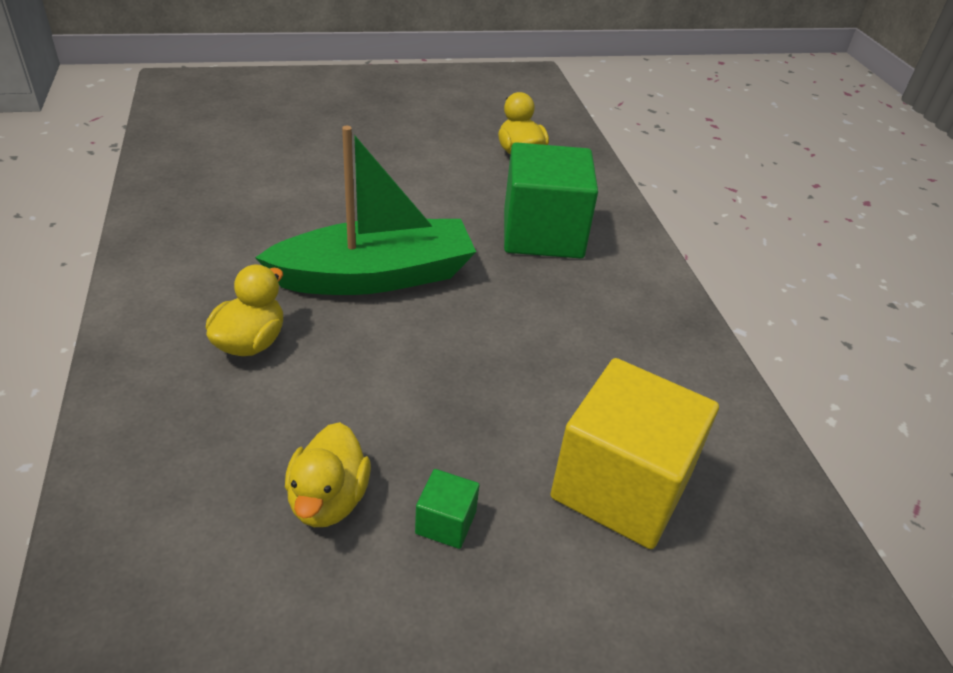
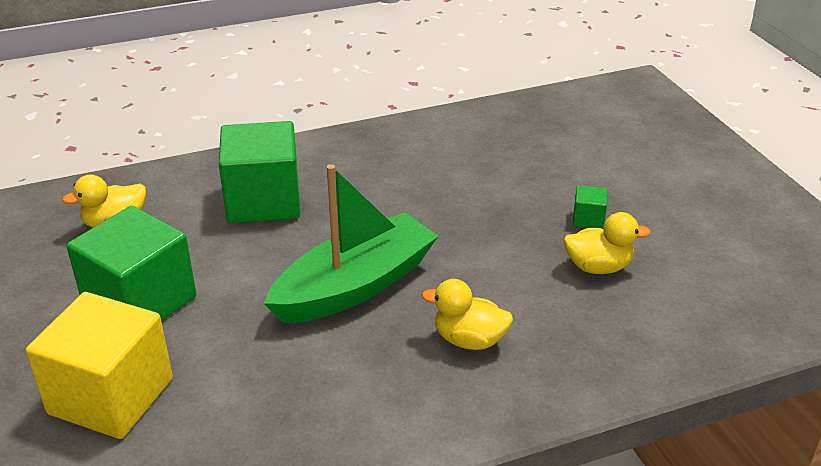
camera: 95 degrees left, 5 degrees down
(375, 276) = (355, 286): green boat -> green boat turned 75 degrees clockwise
(400, 161) = (140, 302): none -> green cube
(621, 486) = (526, 160): yellow cube -> yellow cube (111, 396)

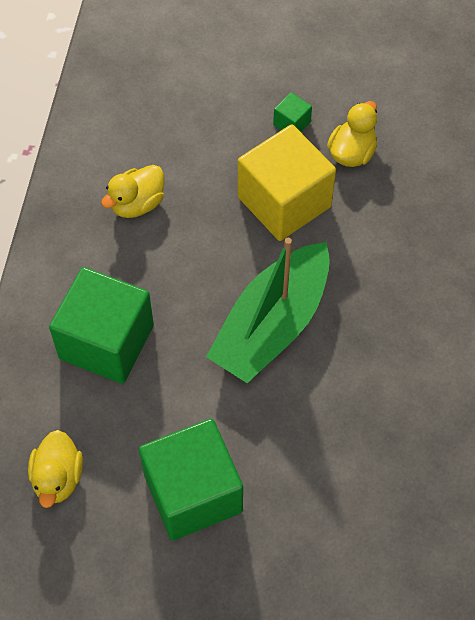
camera: 60 degrees left, 25 degrees up
(111, 396) = (300, 551): yellow cube -> yellow cube (284, 202)
(355, 286) = (272, 325): green boat -> green boat turned 135 degrees counterclockwise
(469, 340) = (380, 279): yellow duck -> yellow duck (137, 204)

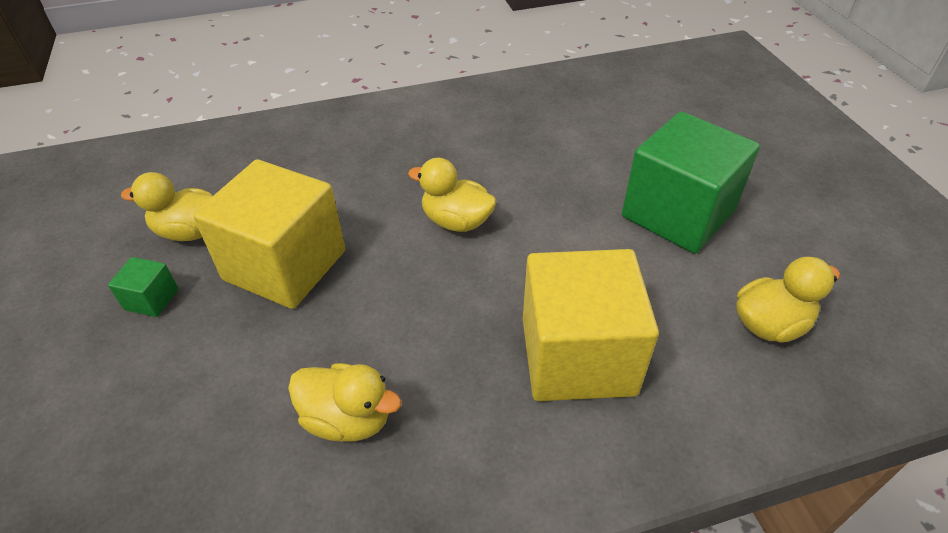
camera: 115 degrees left, 15 degrees down
(106, 342) = (577, 356): green cube -> yellow cube
(272, 325) = (456, 221): green boat -> yellow duck

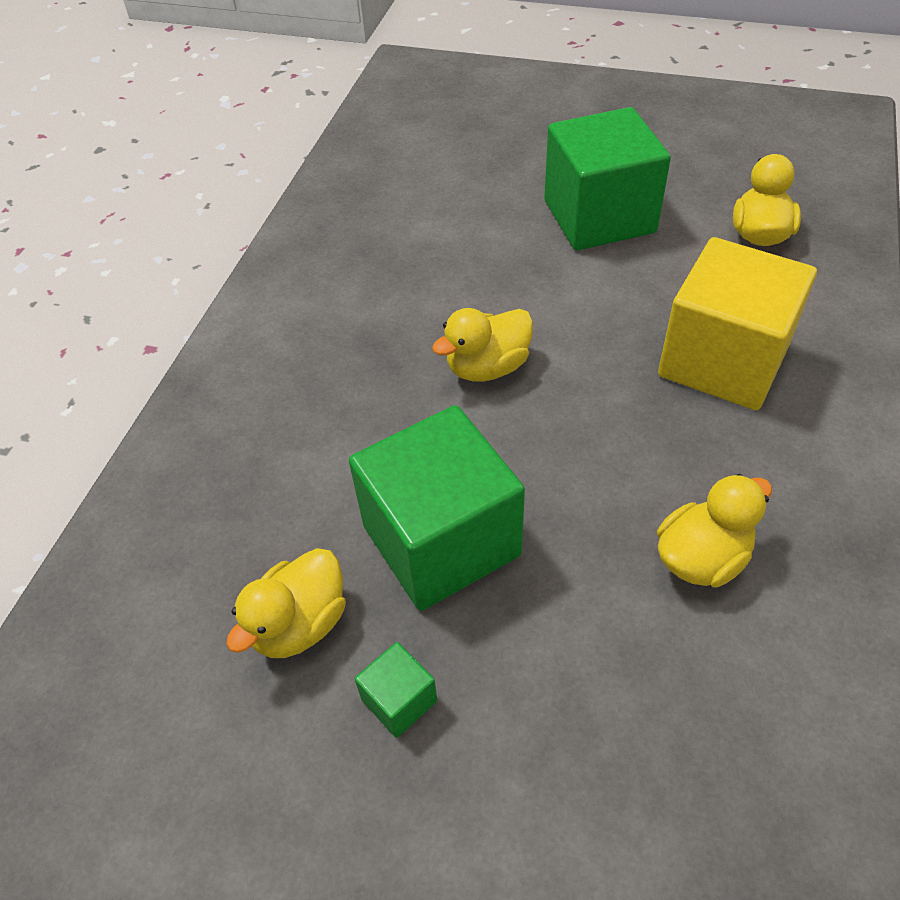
camera: 55 degrees left, 5 degrees up
(285, 265) = (441, 540): yellow cube -> green cube

